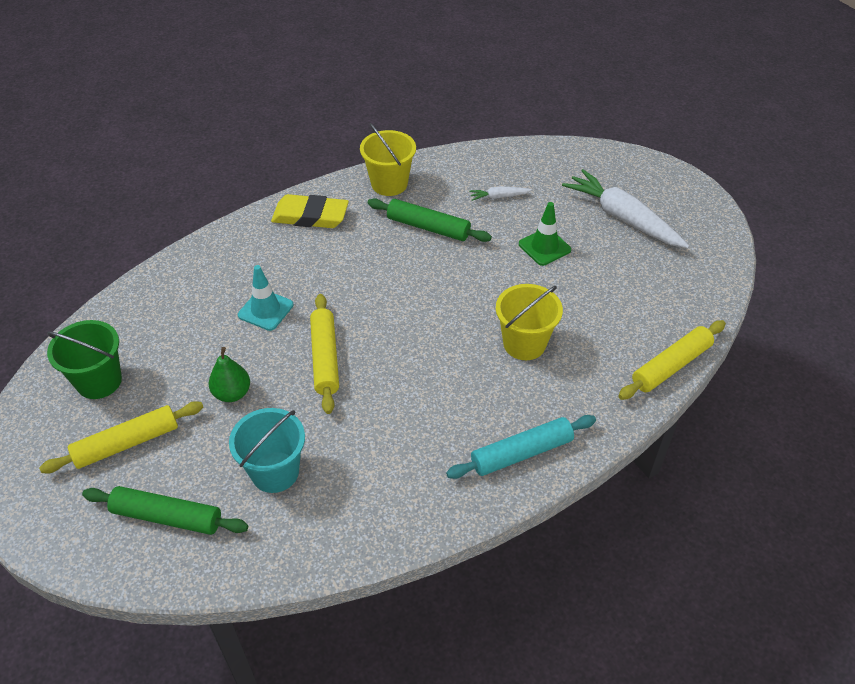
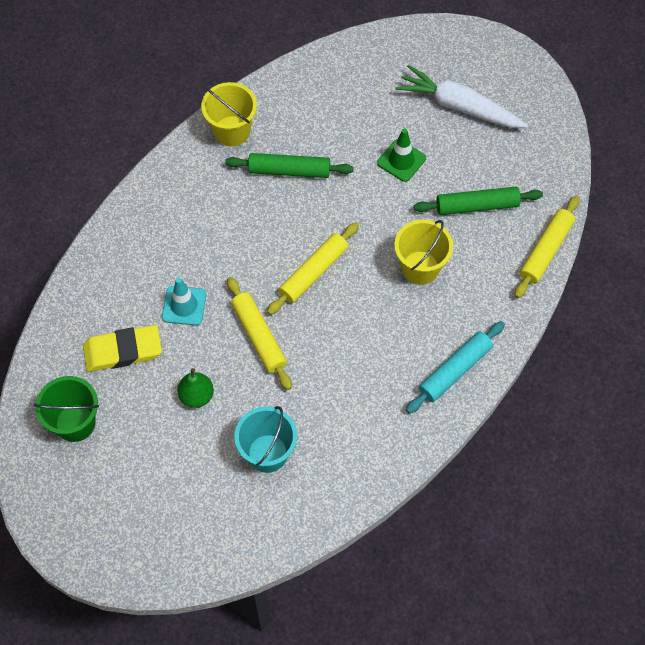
camera: 20 degrees left, 15 degrees up
(127, 443) = (133, 470): yellow rolling pin -> yellow rolling pin (313, 272)
(167, 517) = (201, 520): green rolling pin -> green rolling pin (477, 206)
(310, 216) = (175, 191): yellow eraser -> yellow eraser (123, 351)
(499, 197) = (340, 115): white carrot -> none

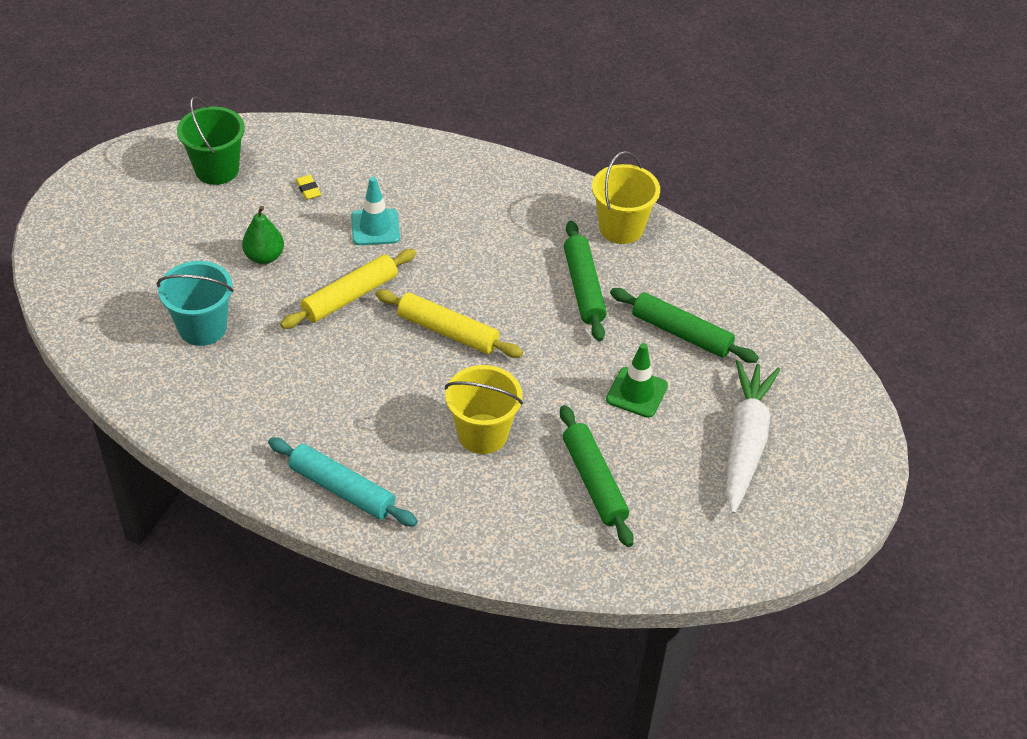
camera: 75 degrees right, 15 degrees down
(123, 351) = (308, 189): yellow eraser -> yellow eraser, size x0.42
(350, 118) = (681, 333): none -> green rolling pin
(546, 251) = (547, 568): yellow rolling pin -> none

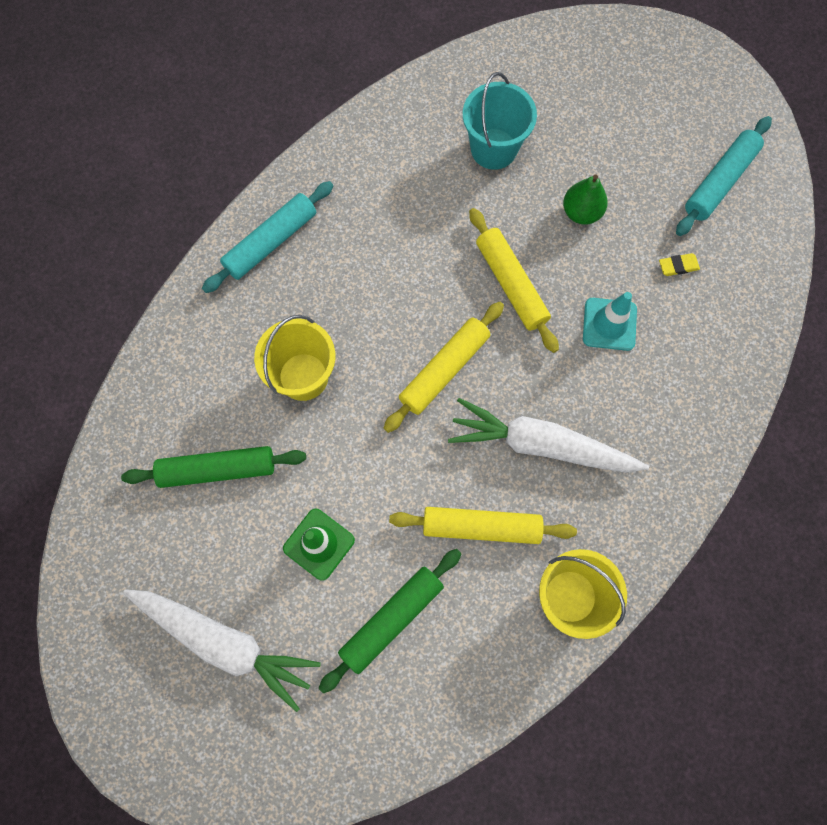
camera: 105 degrees right, 25 degrees up
(217, 169) = (719, 182): green bucket -> turquoise rolling pin
(499, 258) = (541, 445): none -> white carrot
(584, 287) = (481, 527): green rolling pin -> yellow rolling pin

